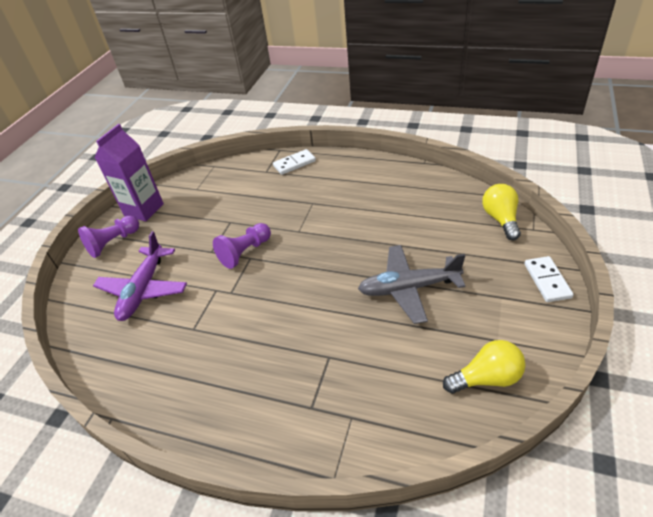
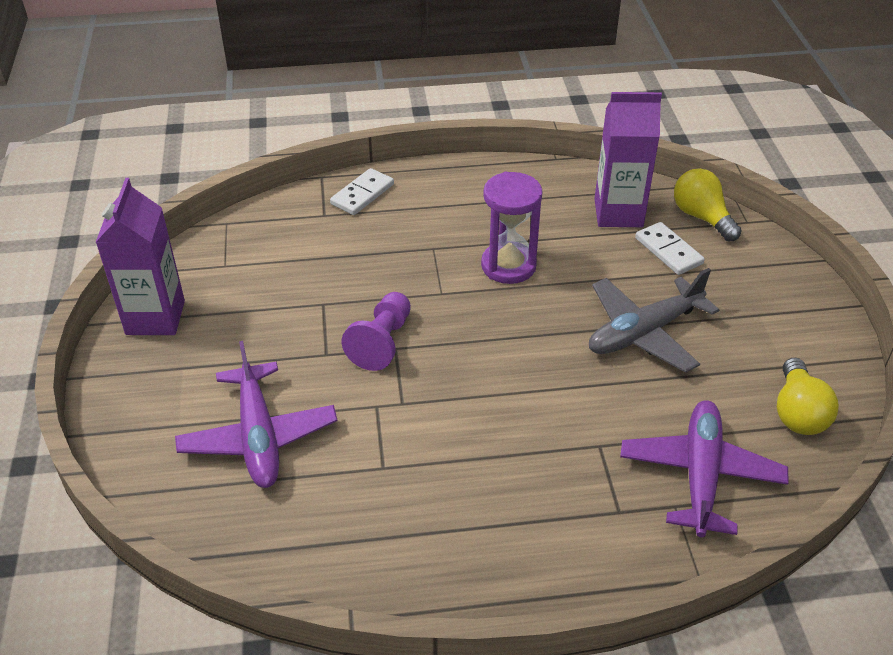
camera: 30 degrees left, 0 degrees up
(113, 243) = (143, 382): purple pawn -> none
(349, 223) = (508, 266): none -> purple hourglass
(383, 401) = (700, 475): none -> purple plane
(443, 205) = (618, 213): none -> purple carton
(486, 378) = (798, 412): yellow light bulb -> yellow light bulb turned 135 degrees clockwise
(547, 280) = (798, 281): white domino -> white domino (668, 251)

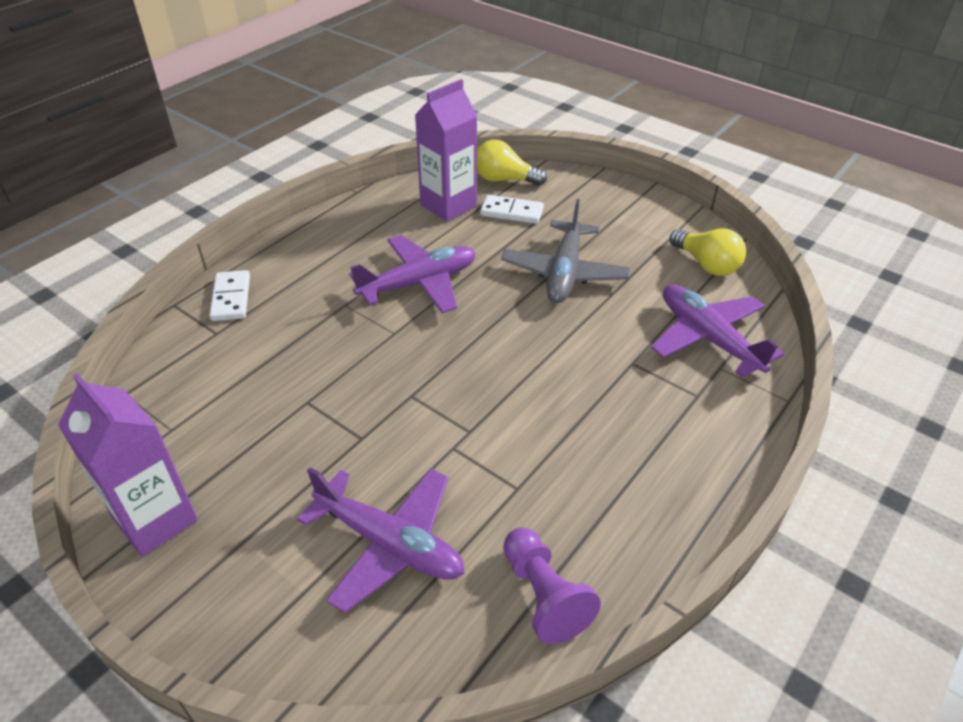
camera: 45 degrees left, 0 degrees up
(382, 342) = (395, 398): purple pawn -> purple pawn (543, 595)
(508, 266) = (419, 283): purple hourglass -> purple plane

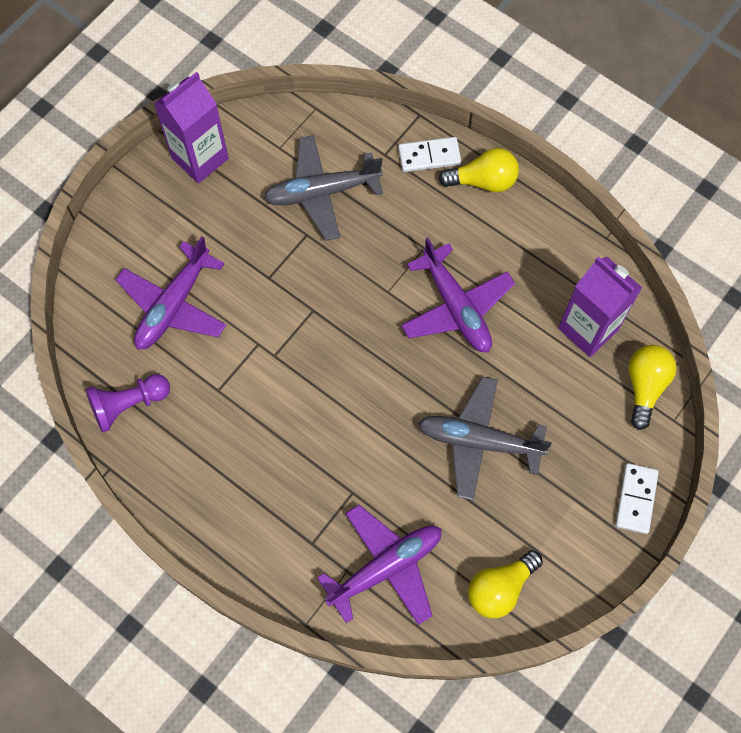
camera: 90 degrees right, 25 degrees up
(251, 387) = (322, 192): none -> grey plane
(274, 261) = (483, 181): none -> yellow light bulb
(511, 212) = (581, 393): white domino -> white domino (636, 499)

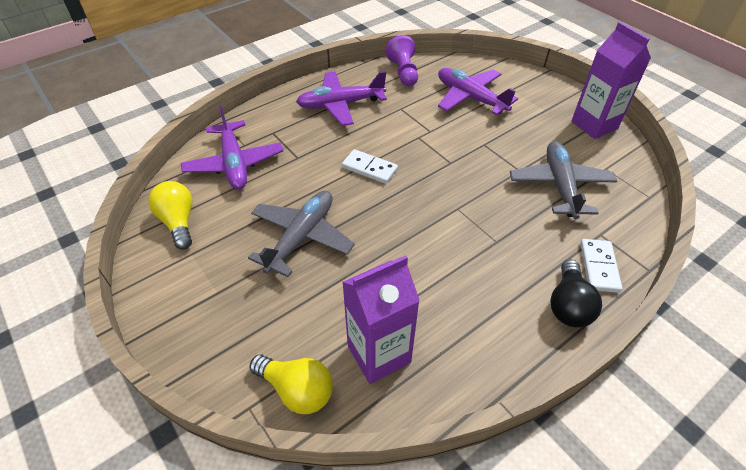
camera: 105 degrees right, 20 degrees down
(456, 307) = (431, 250): purple plane -> purple plane (340, 104)
(483, 181) = (568, 305): yellow light bulb -> black light bulb
(636, 499) = (190, 342): white domino -> white domino (369, 168)

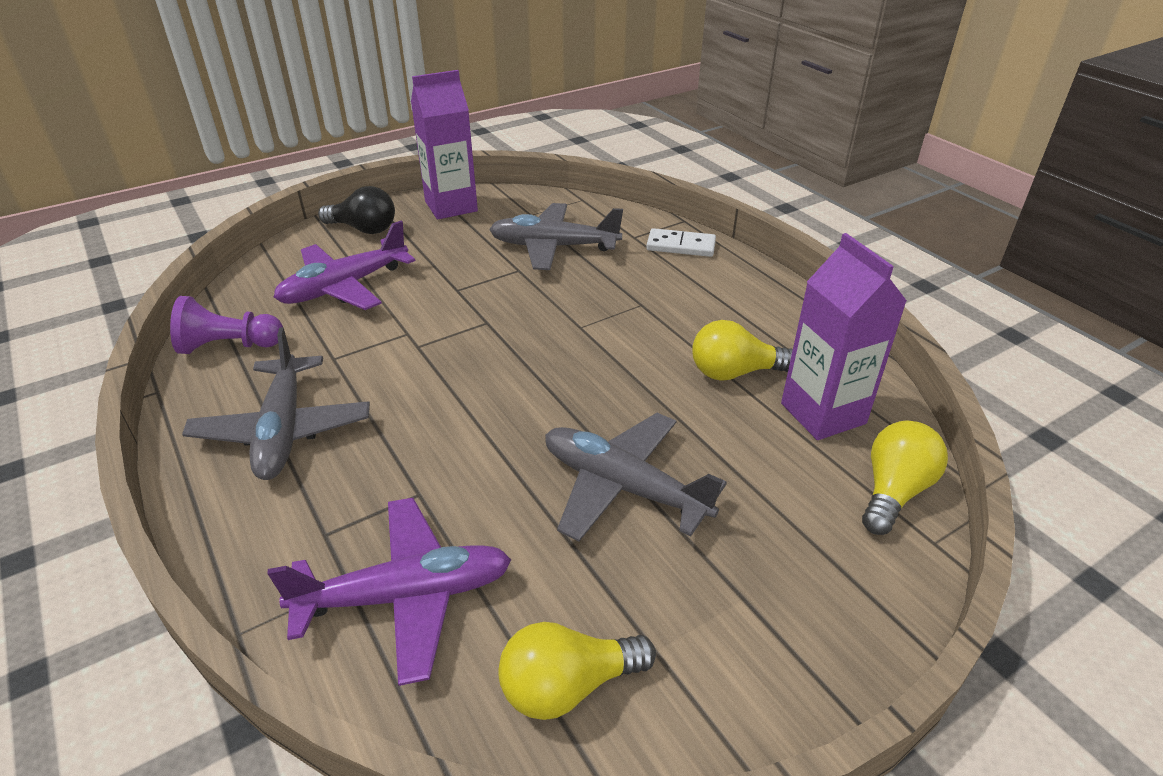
camera: 85 degrees left, 10 degrees down
(340, 104) = (283, 430): purple plane -> grey plane
(369, 168) = (477, 402): white domino -> none
(420, 298) = (734, 372): none -> yellow light bulb
(568, 305) = (732, 272): black light bulb -> black light bulb (363, 229)

